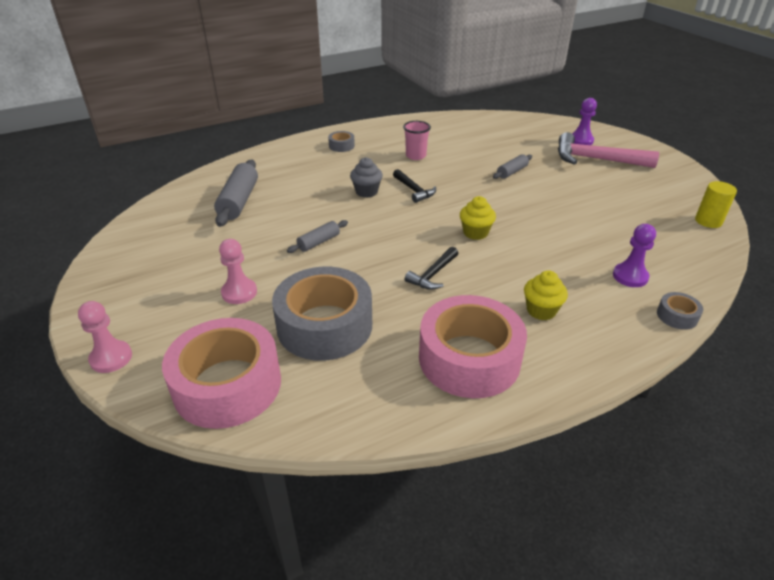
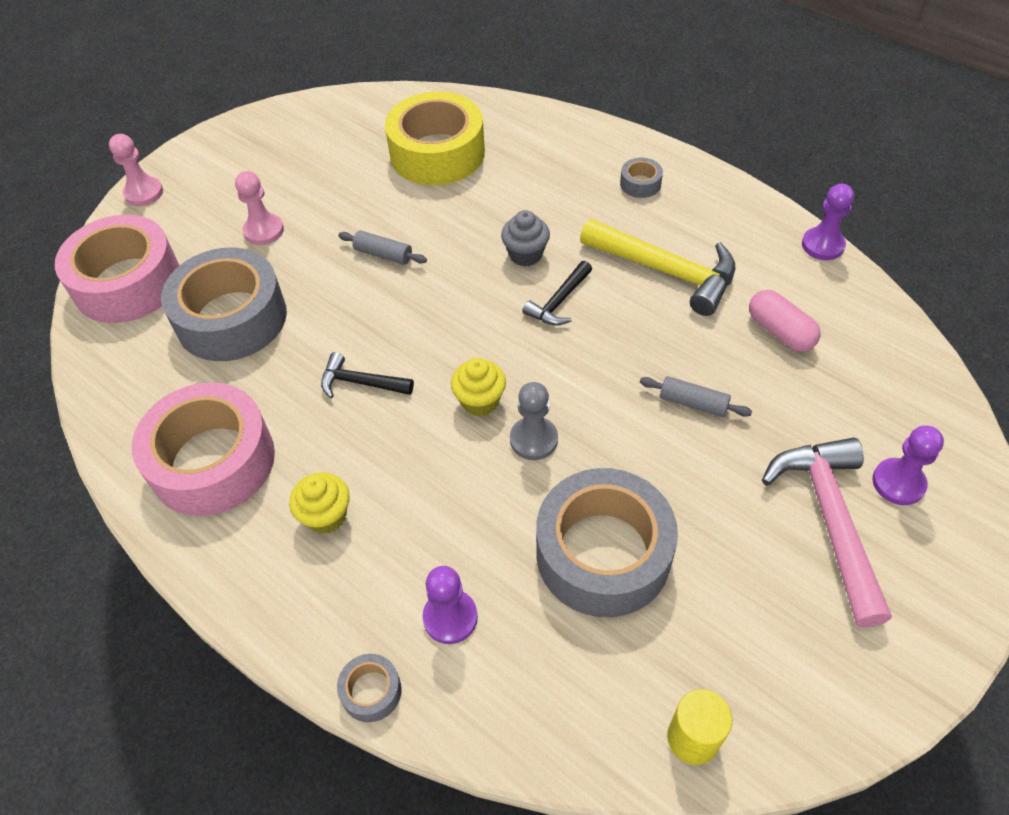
camera: 70 degrees right, 15 degrees up
(239, 201) = (437, 153): grey rolling pin -> yellow tape
(416, 156) = (666, 271): pink cup -> yellow hammer
(430, 116) = (822, 245): none -> purple pawn
(478, 140) = (780, 331): none -> pink capsule
(514, 222) = (533, 439): none -> grey pawn
(599, 219) = (603, 553): none -> grey tape

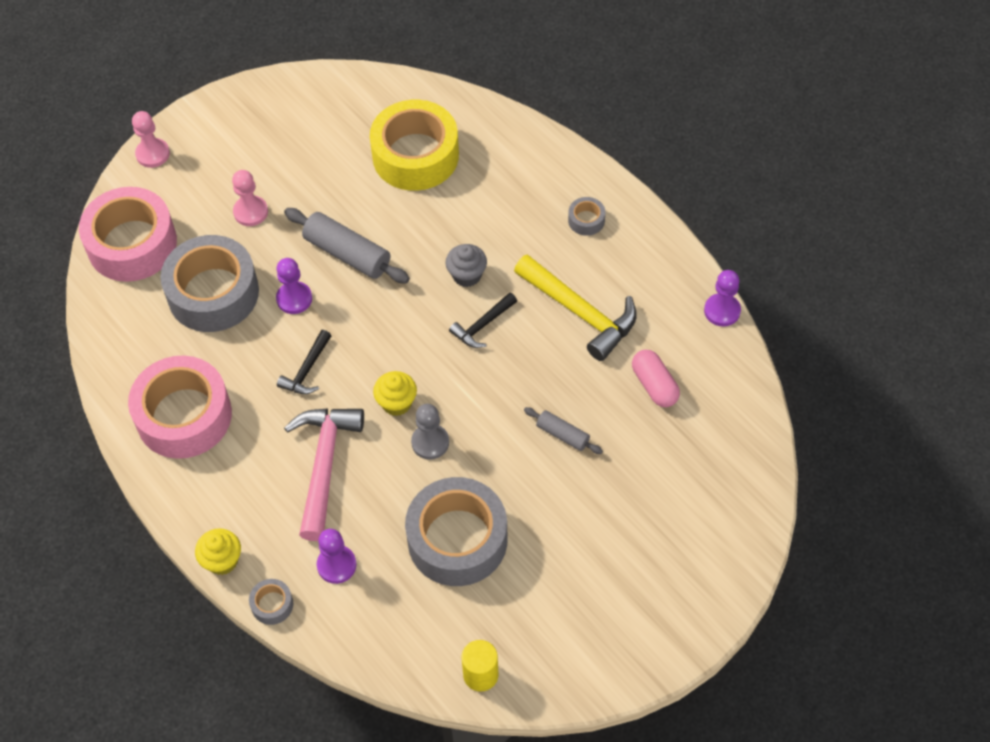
camera: 10 degrees right, 5 degrees up
(326, 516) = (262, 474): yellow cupcake -> yellow cupcake (222, 560)
(361, 383) = (307, 370): black hammer -> black hammer turned 90 degrees counterclockwise
(383, 254) = (347, 254): grey rolling pin -> grey rolling pin, size x1.80
(829, 520) = (632, 546): pink hammer -> pink hammer (324, 465)
(898, 483) = (696, 527): purple pawn -> purple pawn (294, 299)

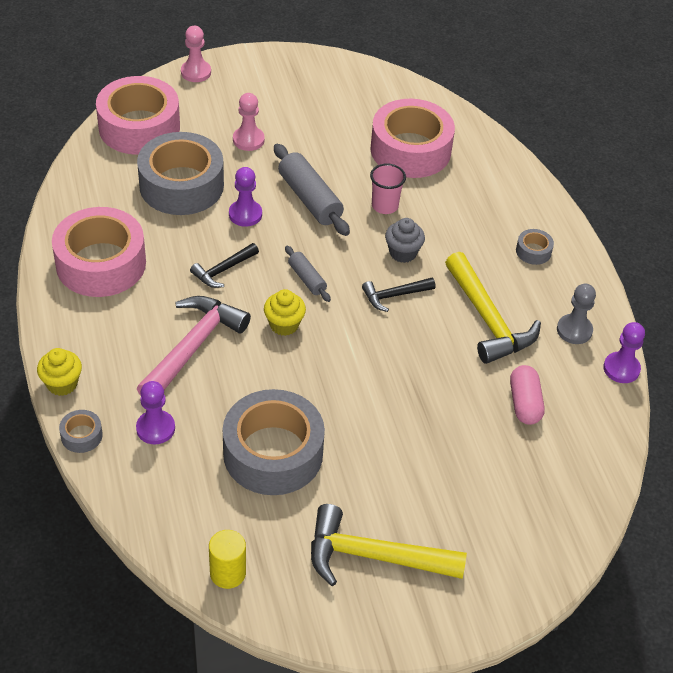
camera: 20 degrees right, 10 degrees down
(415, 155) = (410, 150): yellow tape -> pink tape
(423, 230) = (384, 206): none -> pink cup
(430, 442) = (295, 367): grey pawn -> grey pawn (574, 330)
(562, 435) = (417, 409): grey rolling pin -> grey rolling pin (307, 279)
(598, 598) = (374, 556): none -> yellow hammer

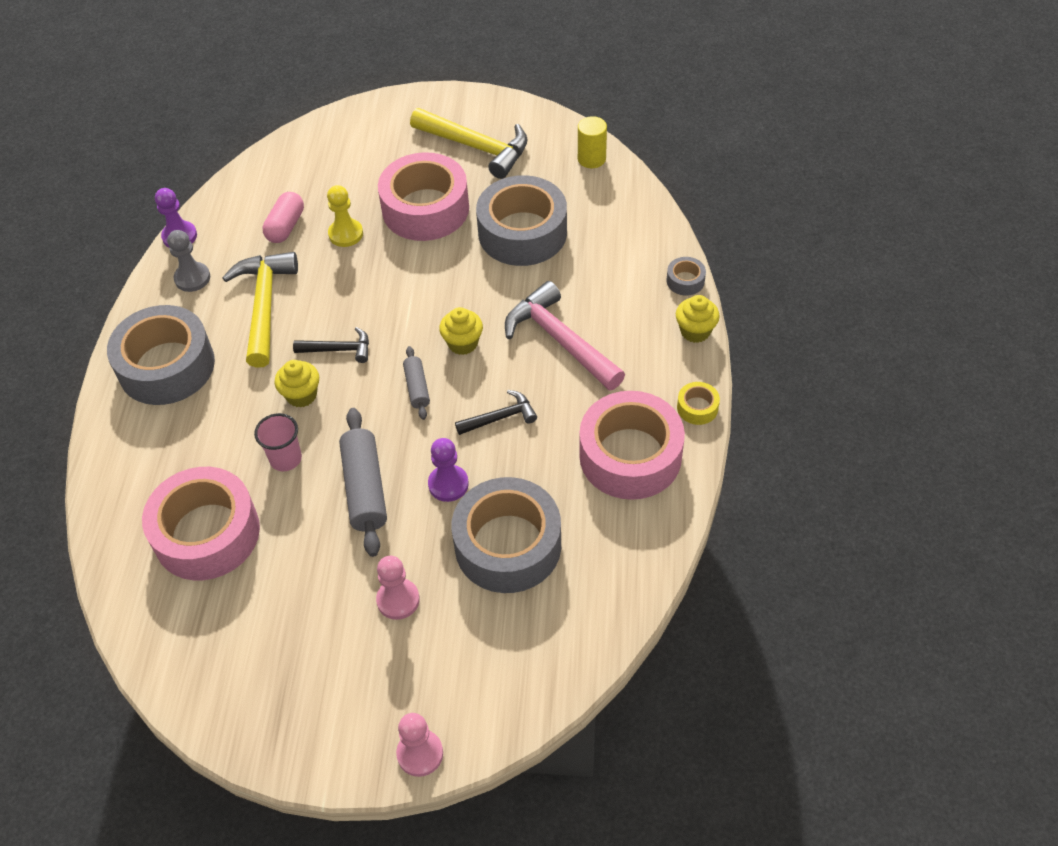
camera: 155 degrees left, 5 degrees up
(48, 313) = (697, 408): none -> yellow tape
(139, 127) = (533, 659): pink tape -> pink tape (425, 209)
(155, 428) = (617, 273): purple pawn -> none
(193, 347) = (560, 340): pink hammer -> pink hammer turned 90 degrees clockwise
(403, 253) = (301, 395): grey cupcake -> yellow cupcake
(458, 409) = (346, 234): none -> yellow pawn
(533, 251) = (166, 366): grey tape -> grey tape, size x2.42

